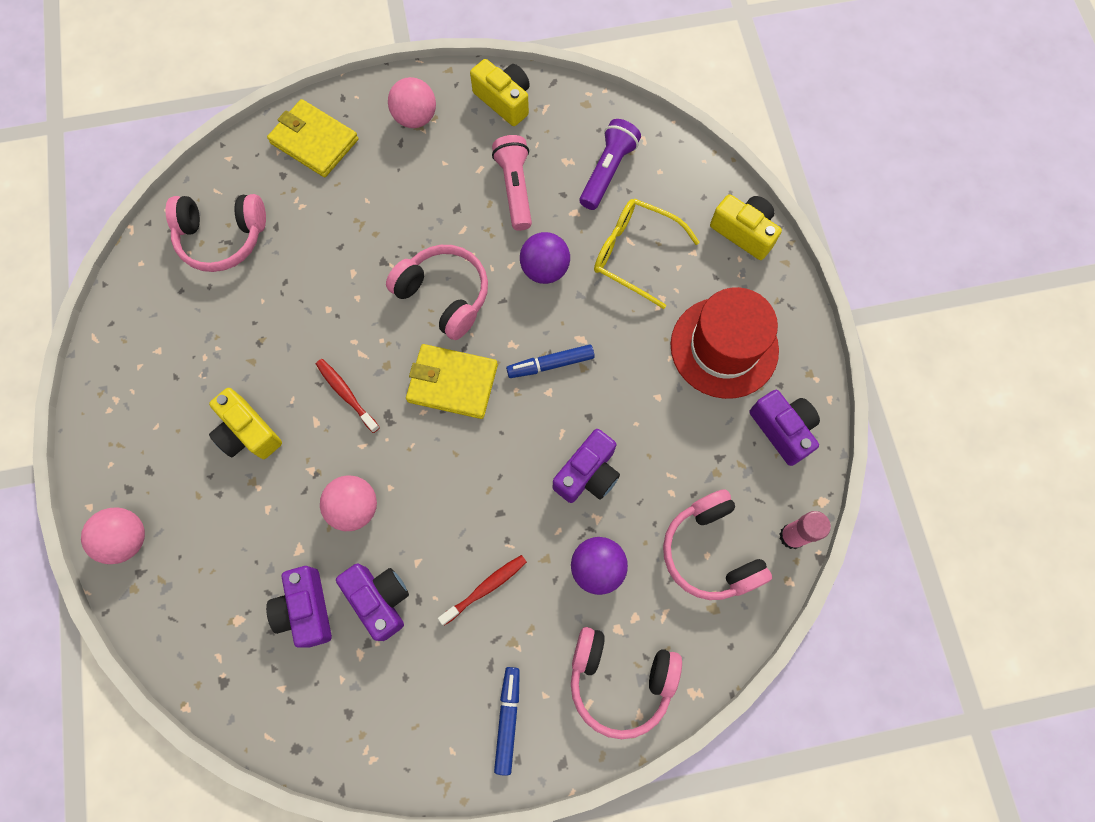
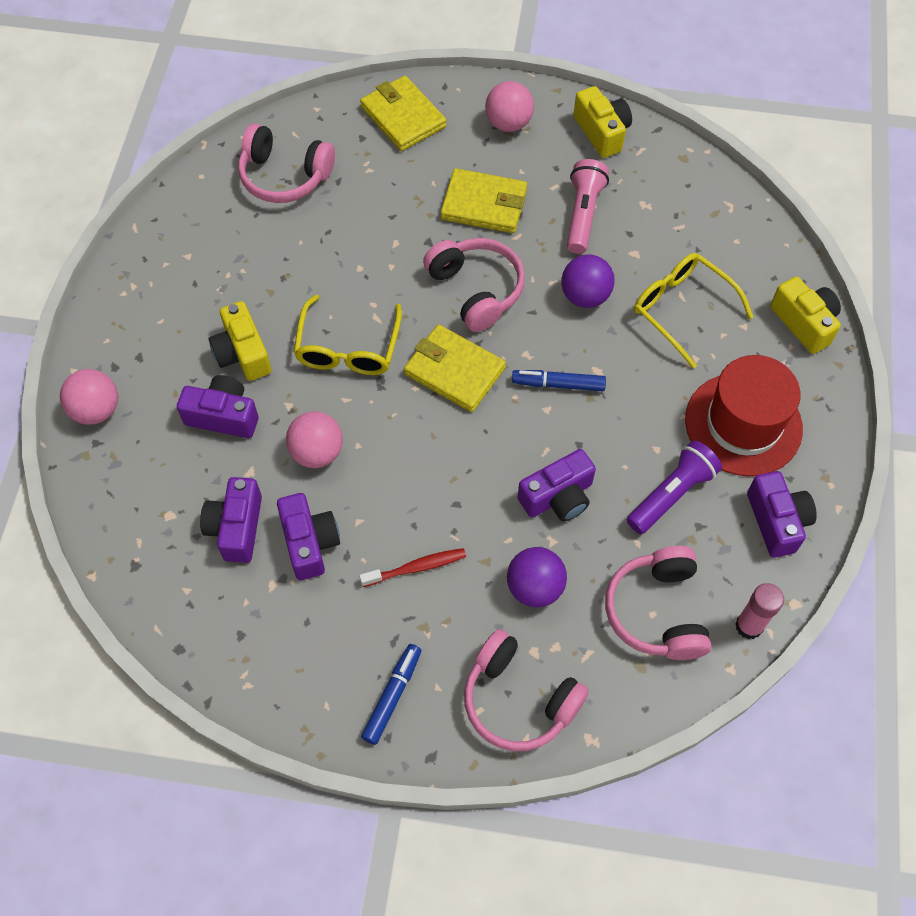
camera: 20 degrees right, 10 degrees down
(253, 502) = (223, 416): none -> purple camera
(346, 394) = (348, 348): red toothbrush -> yellow glasses
(421, 207) = (484, 204): none -> yellow wallet
(607, 171) = (682, 225): purple flashlight -> purple flashlight (671, 494)

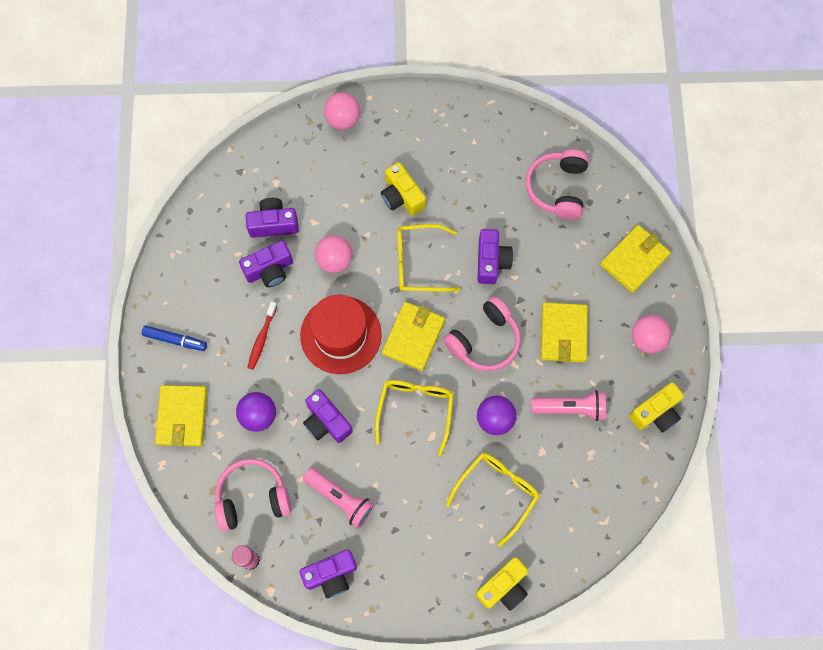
camera: 80 degrees right, 10 degrees up
(223, 416) = (352, 196): purple camera -> purple camera (491, 261)
(243, 353) = (402, 196): yellow camera -> yellow camera turned 90 degrees counterclockwise
(416, 567) = (262, 338): red toothbrush -> red toothbrush turned 45 degrees clockwise
(519, 699) = (182, 416): pink headphones -> yellow wallet
(558, 384) = (415, 410): blue marker -> yellow glasses
(671, 494) = (340, 499): purple flashlight -> pink flashlight
(743, 424) = (405, 546): red hat -> red hat (340, 335)

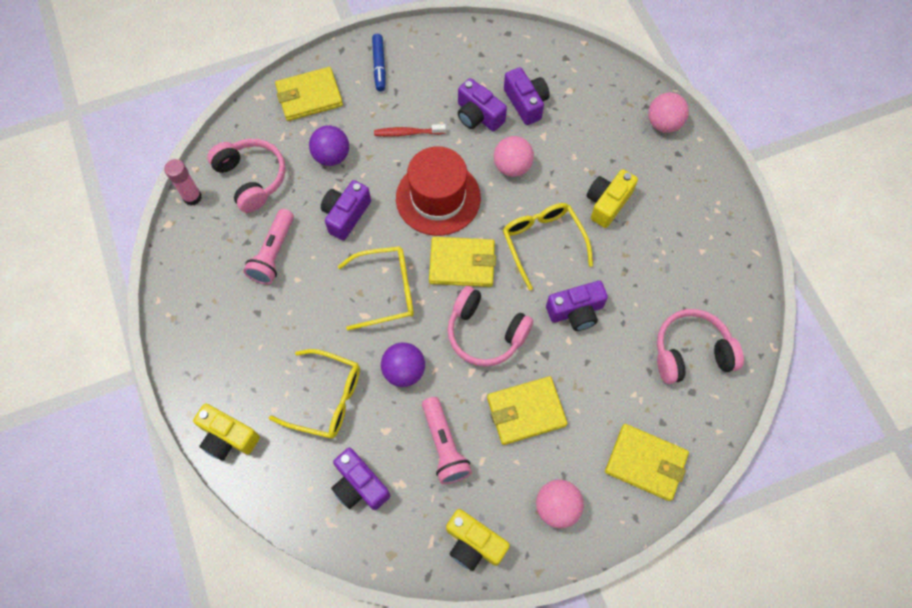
camera: 70 degrees right, 5 degrees down
(331, 575) = (197, 270): purple camera -> purple camera (359, 485)

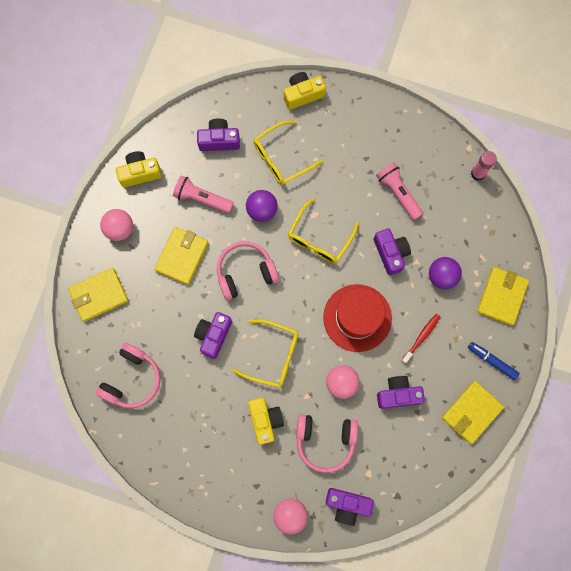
camera: 130 degrees right, 10 degrees up
(251, 178) = (464, 217): pink headphones -> pink headphones (325, 440)
(462, 264) = (300, 295): yellow wallet -> yellow wallet (471, 412)
(526, 103) = (382, 435): purple camera -> purple camera (347, 505)

